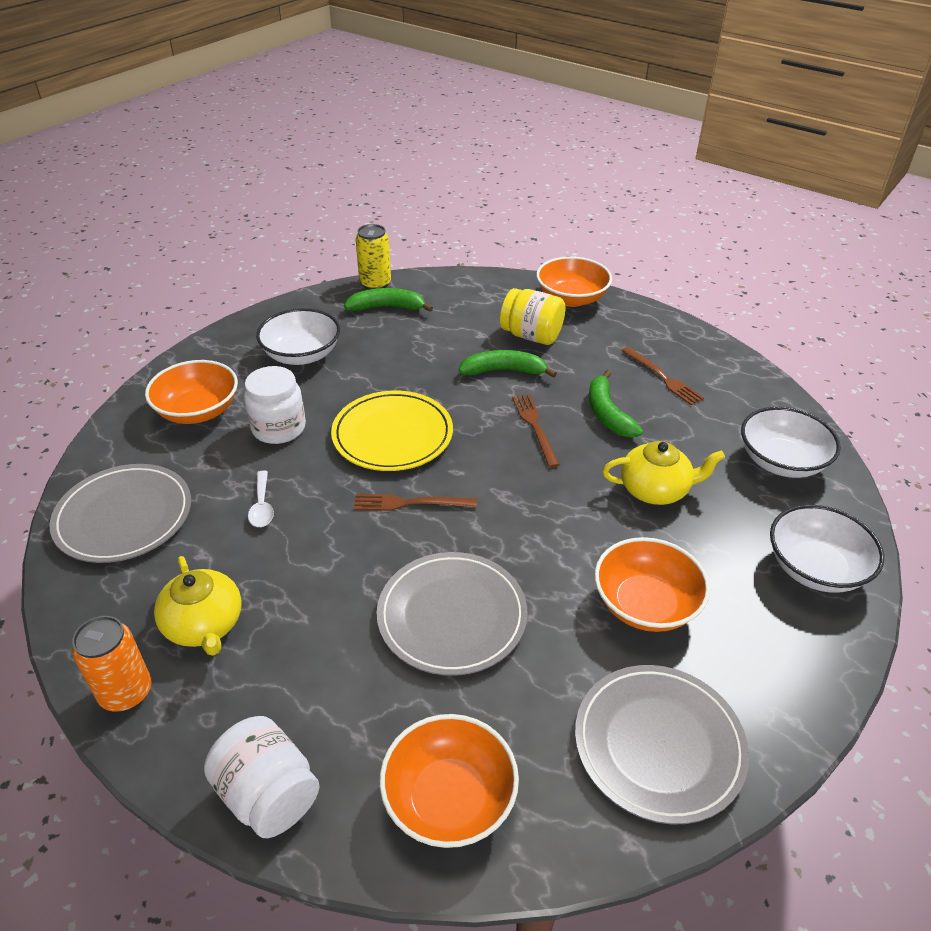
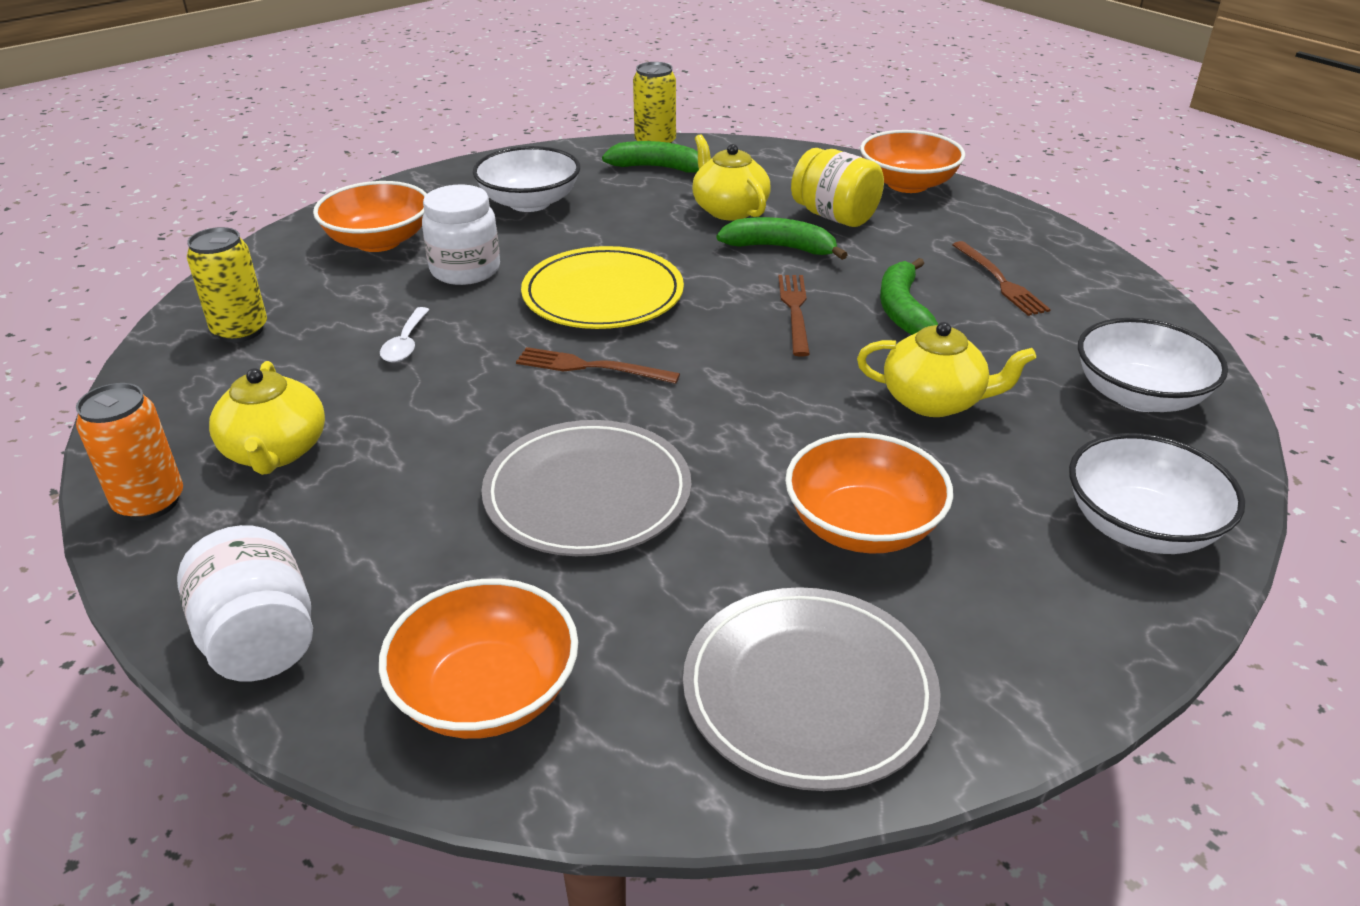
camera: 15 degrees right, 5 degrees down
(124, 516) = (240, 330): grey plate -> yellow can
(454, 340) = (729, 210): none -> yellow teapot

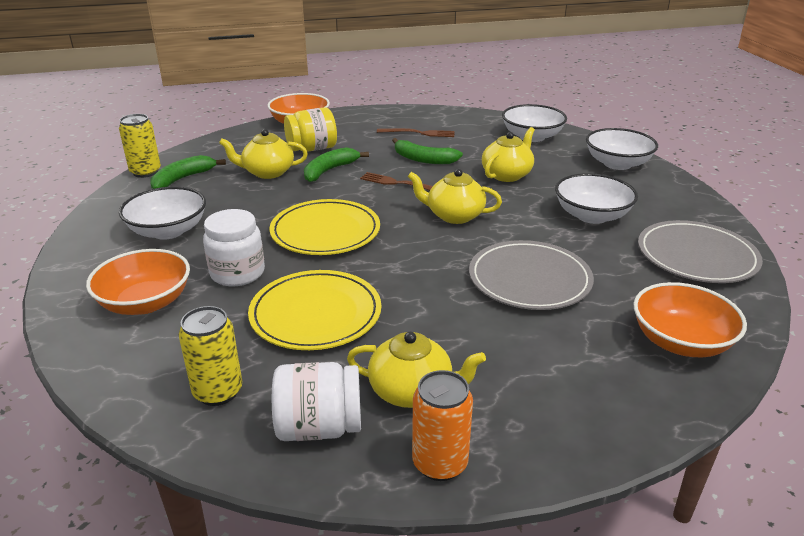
camera: 65 degrees left, 5 degrees down
(260, 640) = (616, 420): white jar -> white jar (319, 427)
(405, 344) = (316, 314): white spoon -> yellow plate
(591, 367) = (405, 252): brown fork -> none
(734, 382) = (454, 215): none -> yellow teapot
(862, 526) = (591, 216): orange bowl -> white bowl

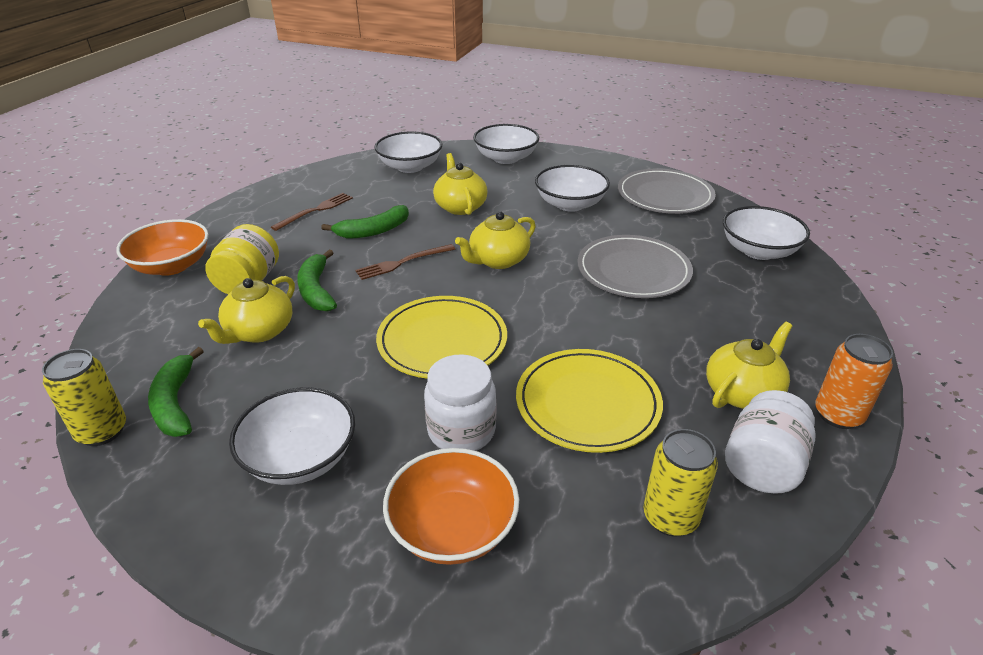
camera: 55 degrees left, 5 degrees up
(680, 342) = (758, 251): orange bowl -> white bowl

